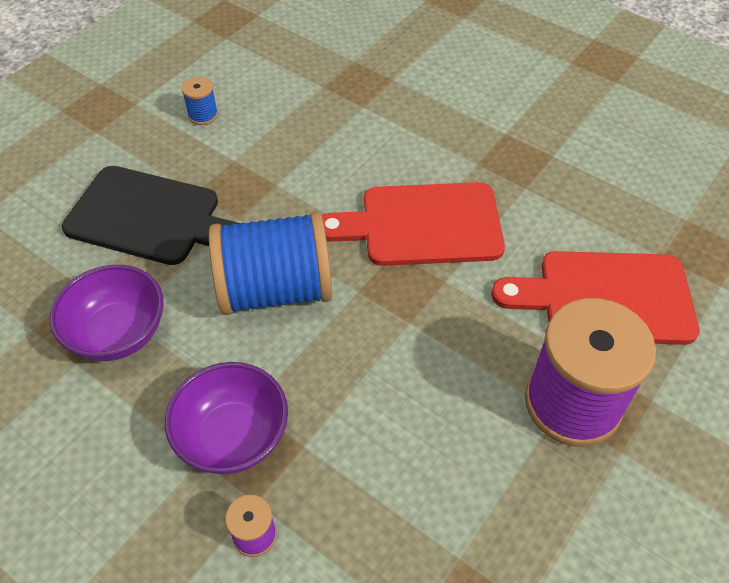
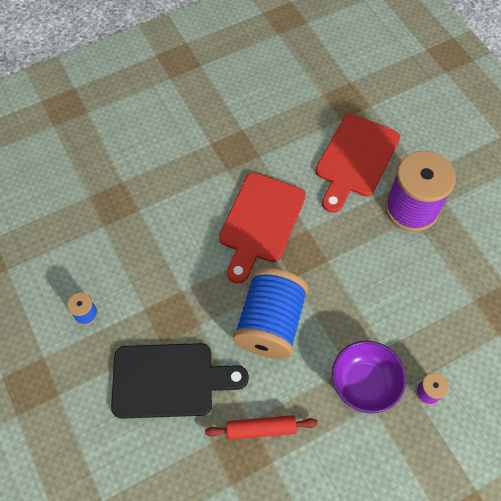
camera: 65 degrees left, 10 degrees up
(118, 333) = (261, 429): purple bowl -> red rolling pin
(150, 217) = (169, 380): black cutting board -> black cutting board turned 45 degrees clockwise

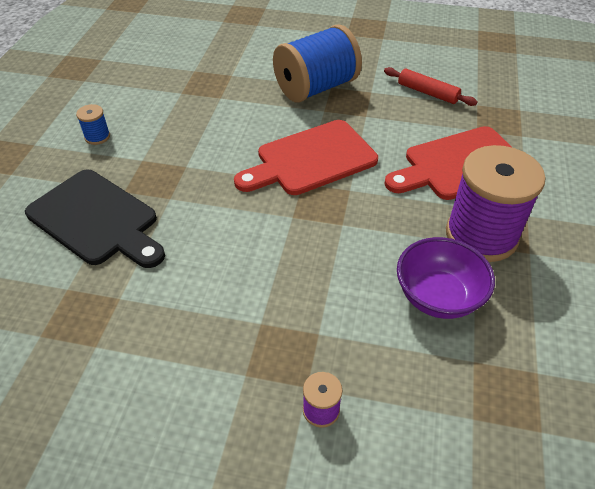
camera: 40 degrees right, 15 degrees down
(261, 429) = (120, 311): red rolling pin -> red rolling pin (427, 92)
(270, 323) = (230, 236): blue spool -> blue spool (316, 88)
(364, 383) = (261, 348): purple bowl -> purple bowl (438, 296)

